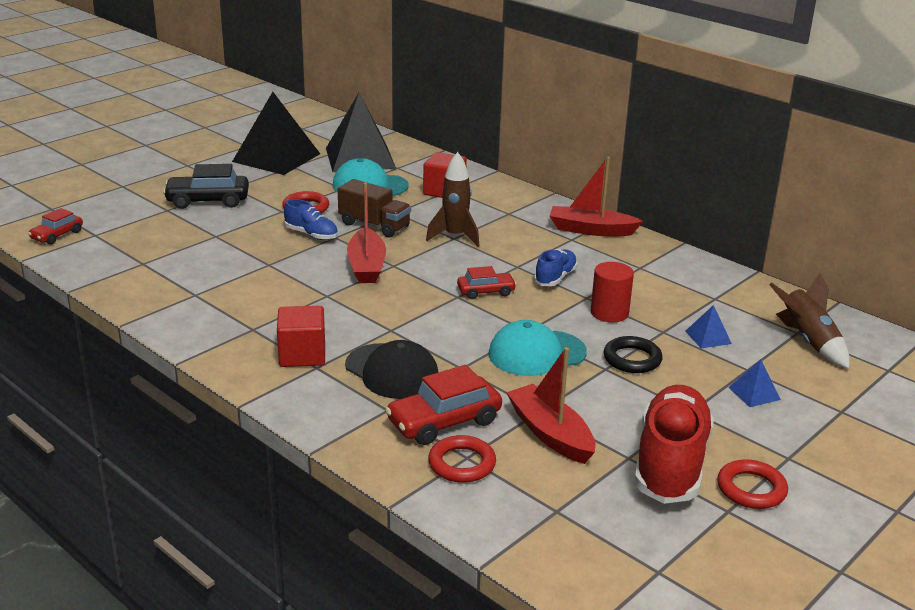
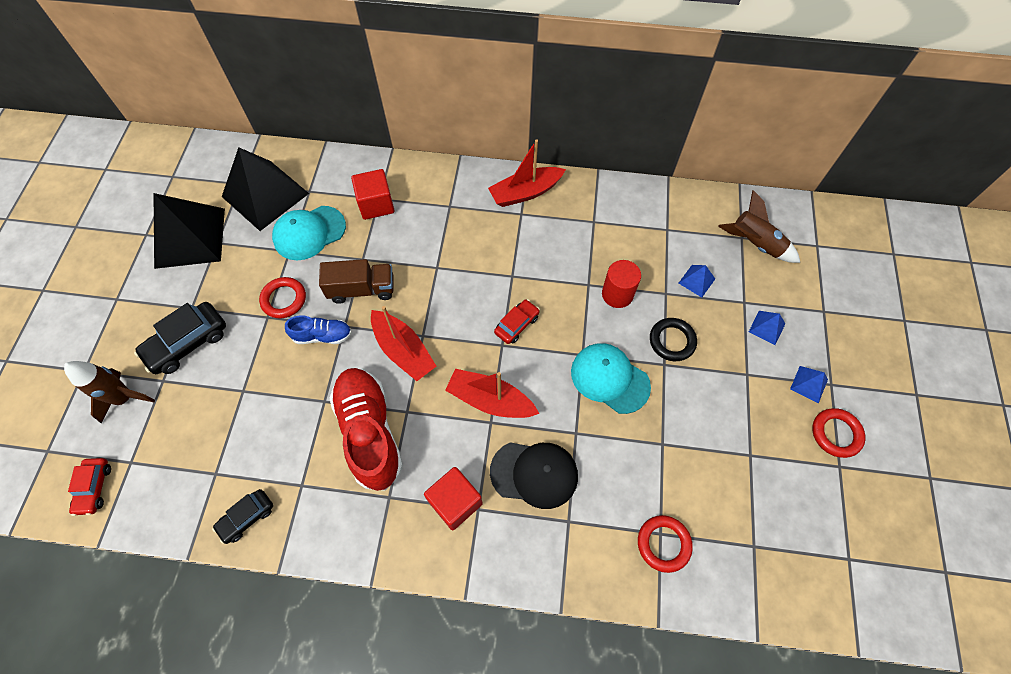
camera: 35 degrees left, 35 degrees up
(135, 291) = (247, 517): none -> black car
(444, 422) = (615, 506): red car -> none
(455, 237) = (436, 265): brown rocket -> brown rocket (125, 398)
(536, 353) = (609, 378): turquoise cap -> turquoise cap turned 90 degrees clockwise
(550, 434) = (689, 466): red boat -> red boat (490, 400)
(555, 278) = (549, 273): blue shoe -> none
(670, 463) = (777, 443): red shoe -> red shoe (370, 432)
(759, 446) = (809, 384): none -> blue pyramid

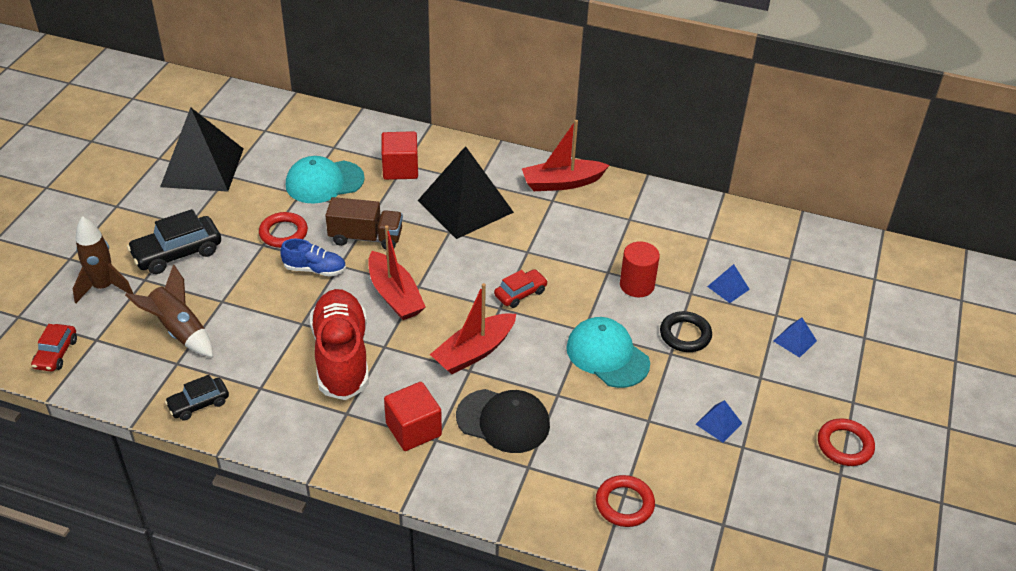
camera: 10 degrees right, 20 degrees down
(265, 195) = (287, 143): black pyramid -> black pyramid (465, 206)
(490, 400) = (474, 352): red boat -> red boat turned 75 degrees counterclockwise
(755, 244) = (803, 266): brown rocket -> brown rocket (179, 331)
(809, 384) = (827, 397): blue pyramid -> blue pyramid (718, 423)

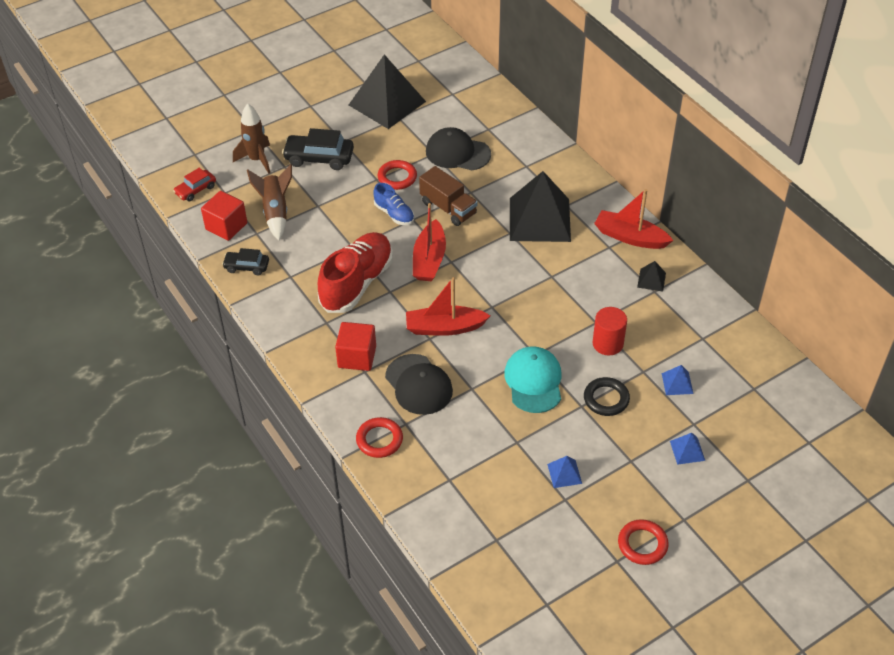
camera: 40 degrees right, 5 degrees up
(324, 182) = (457, 153): turquoise cap -> black cap
(400, 169) = (520, 168): red cube -> red cube (226, 226)
(520, 293) = (516, 304): red car -> none
(617, 210) = (651, 280): none -> black pyramid
(624, 504) = (444, 485): red ring -> red ring (379, 440)

